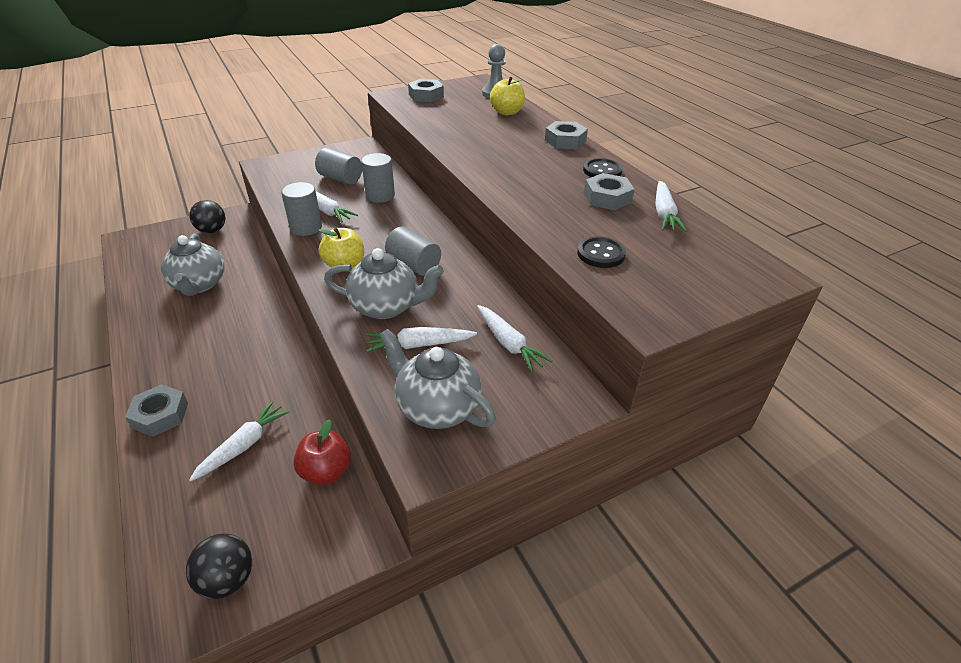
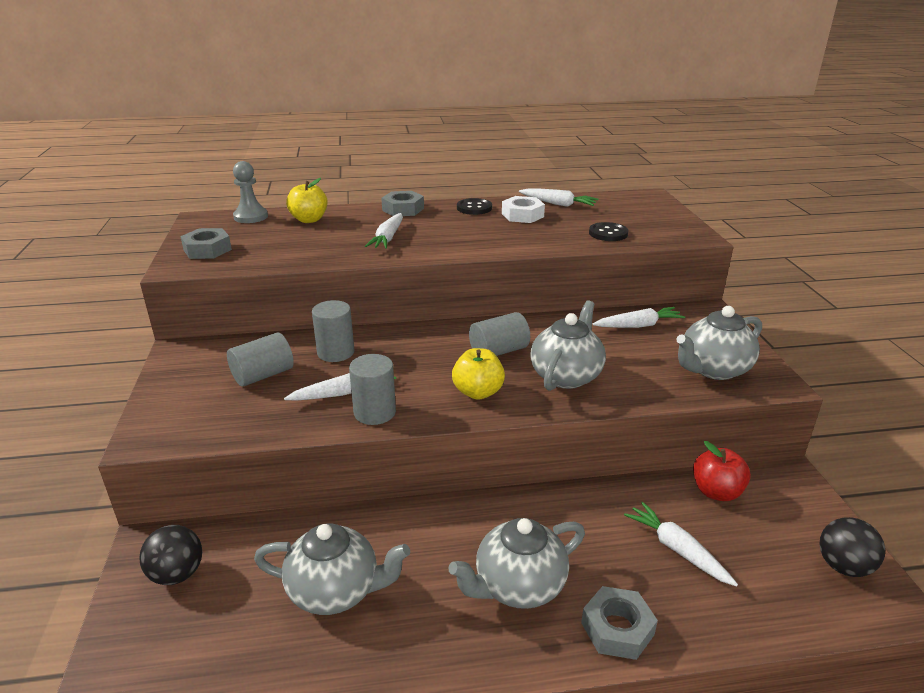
camera: 70 degrees left, 10 degrees down
(202, 359) = (518, 586): none -> grey teapot
(419, 345) = (630, 366): white carrot -> white carrot (388, 238)
(607, 198) = (522, 215): grey nut -> white nut

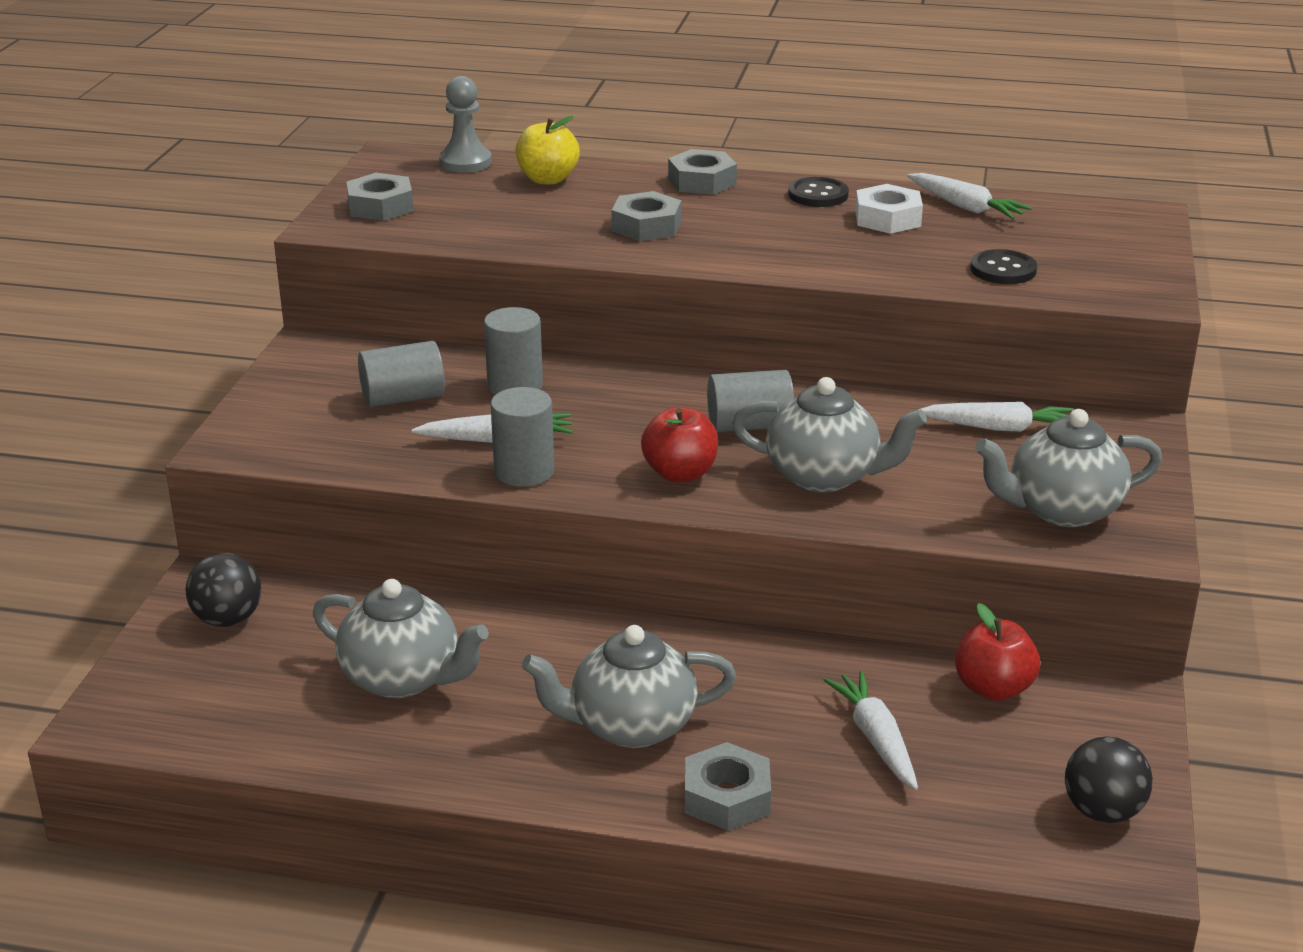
camera: 20 degrees right, 0 degrees up
(388, 238) = (646, 226): white carrot -> grey nut
(478, 392) = (680, 474): yellow apple -> red apple
(566, 375) = (824, 476): grey teapot -> grey teapot turned 60 degrees clockwise

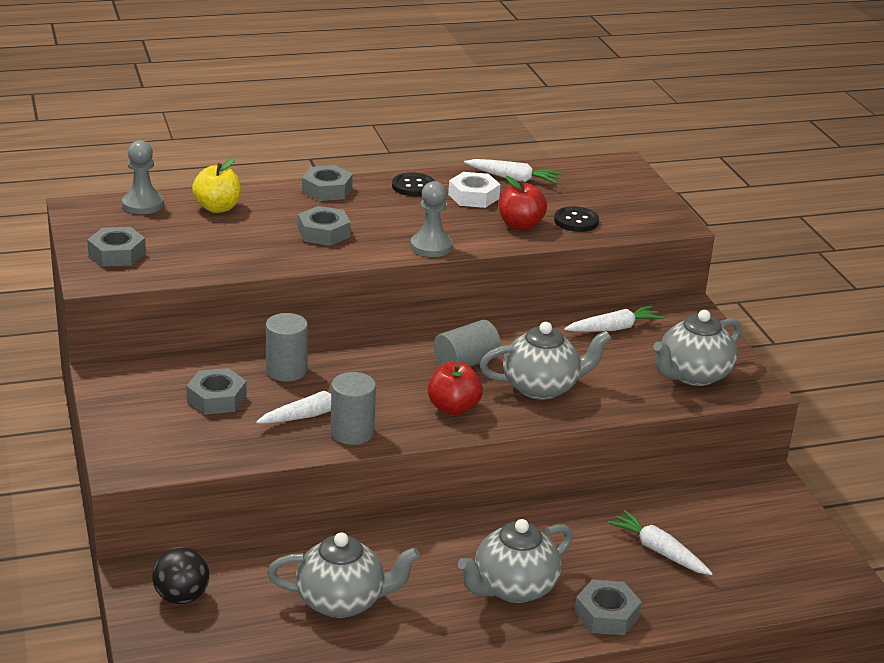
camera: 30 degrees left, 0 degrees up
(403, 398) = (216, 398): grey cylinder -> grey nut
(768, 264) = (431, 246): none -> grey pawn
(993, 688) = (697, 499): red apple -> red apple (520, 225)
(1102, 811) = (809, 556): black ball -> none

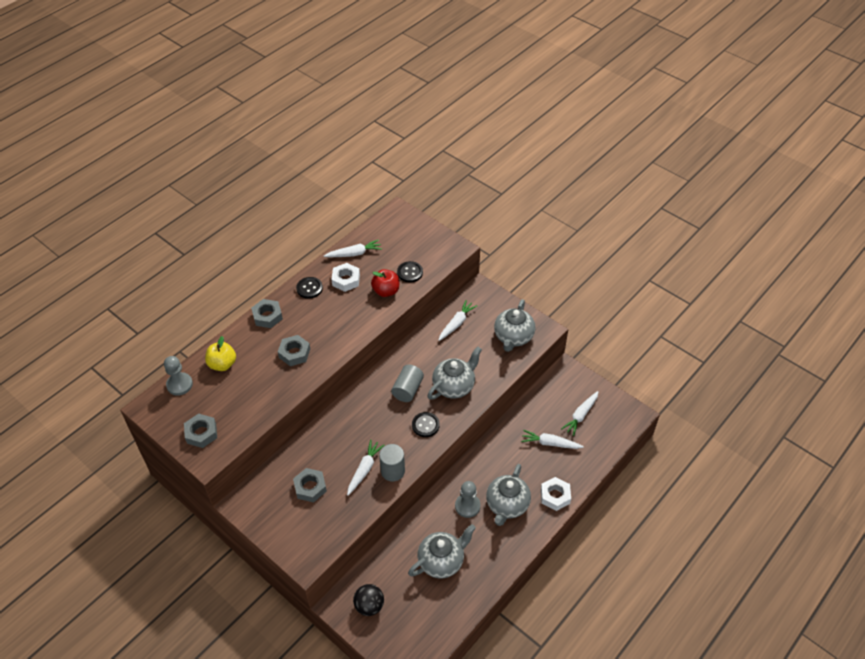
camera: 30 degrees left, 20 degrees up
(286, 370) = (327, 446): grey cylinder -> none
(431, 246) = (356, 333): grey pawn -> grey pawn (467, 506)
(453, 408) = (425, 425): red apple -> black button
(606, 614) = (555, 496): grey nut -> white nut
(745, 542) = (581, 415): none -> white carrot

